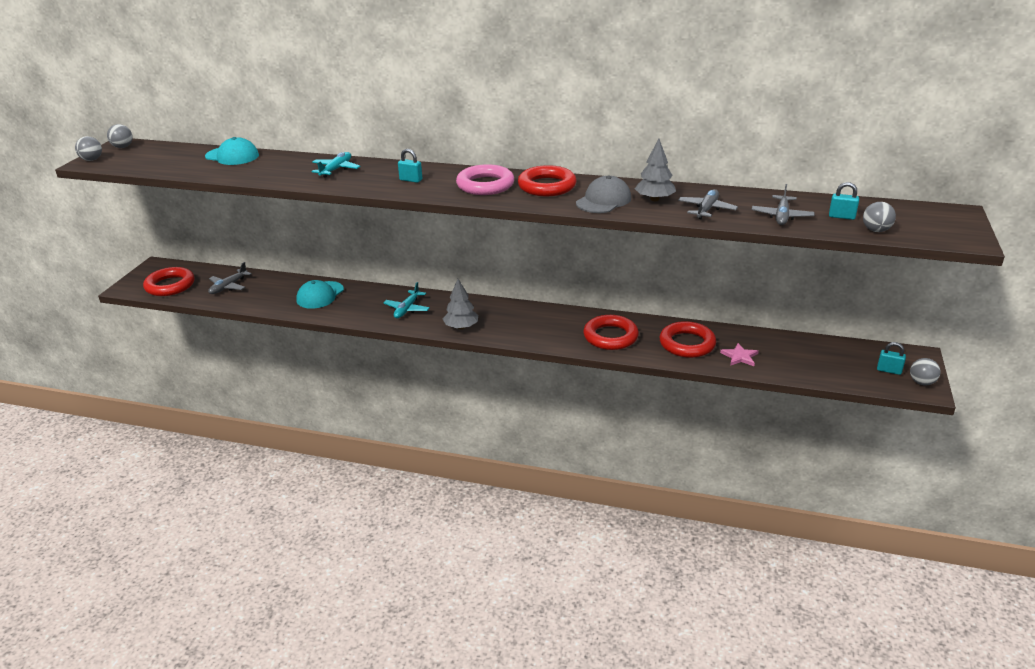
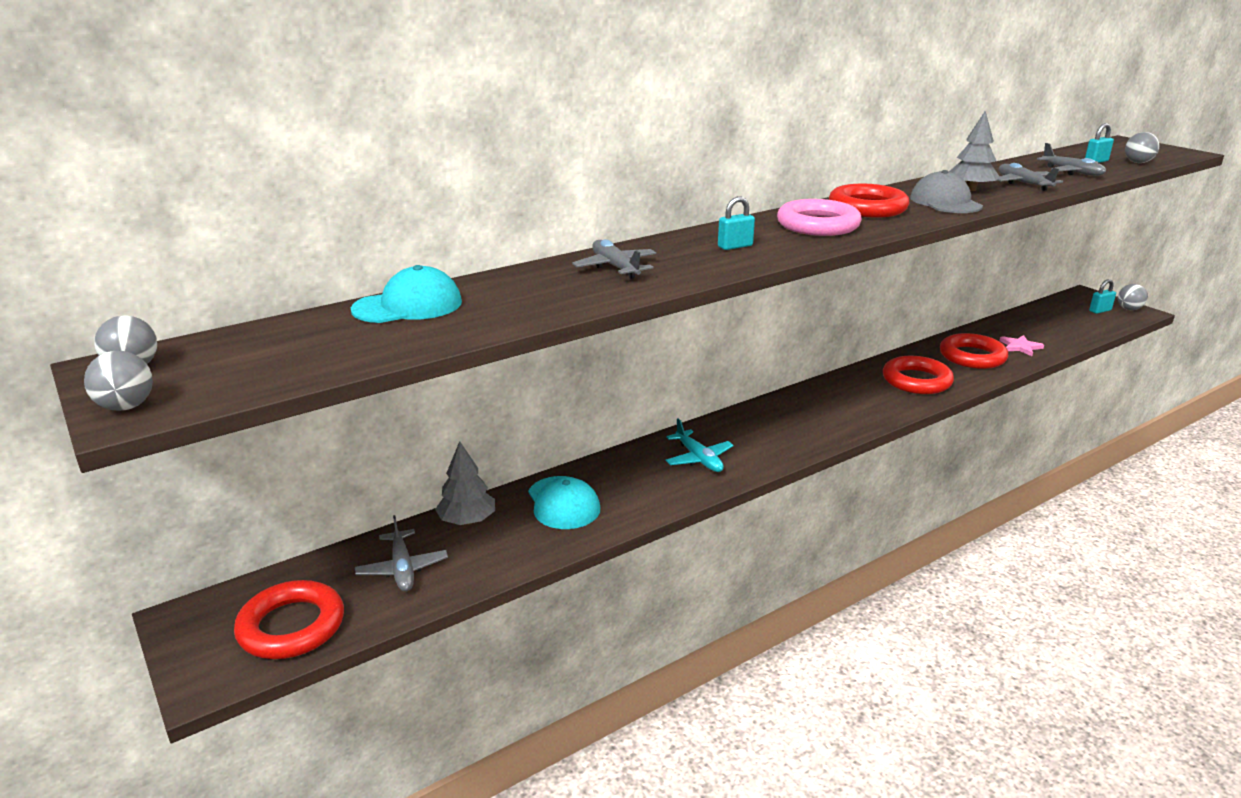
camera: 50 degrees left, 5 degrees down
(336, 169) = (615, 267): turquoise plane -> grey plane
(461, 327) = (791, 443): grey tree -> grey tree (467, 521)

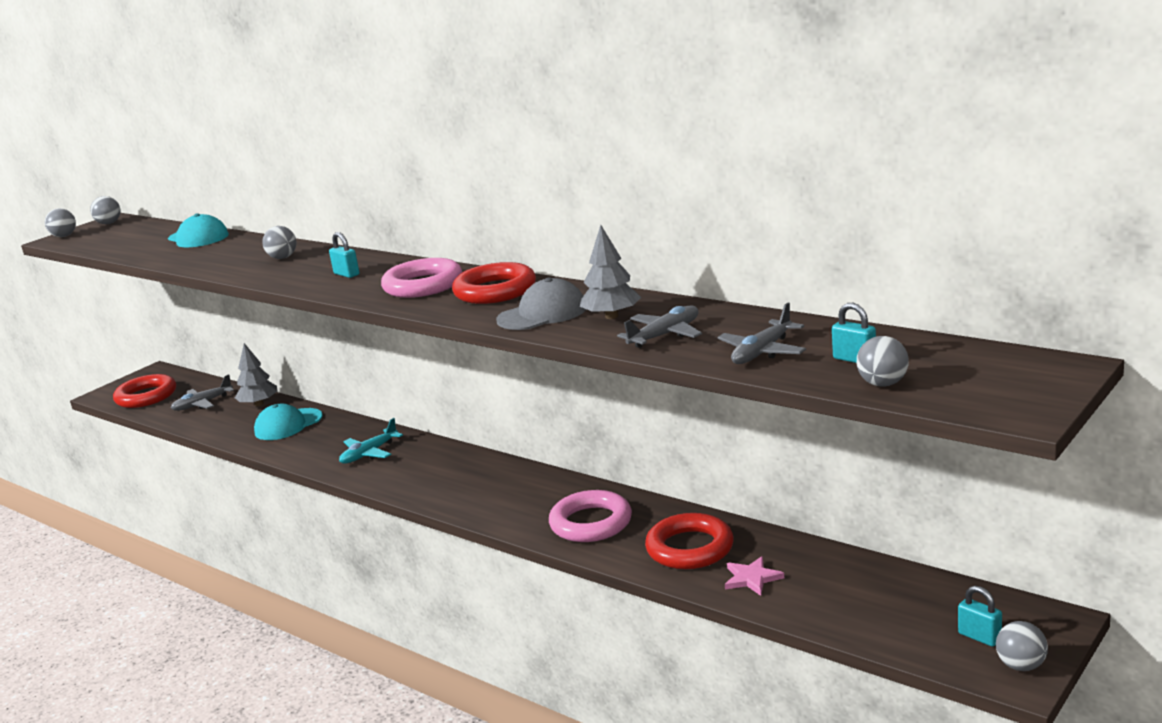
camera: 75 degrees right, 5 degrees down
(615, 267) = (283, 258): grey plane -> grey ball
(916, 381) = (591, 523): red ring -> pink ring

